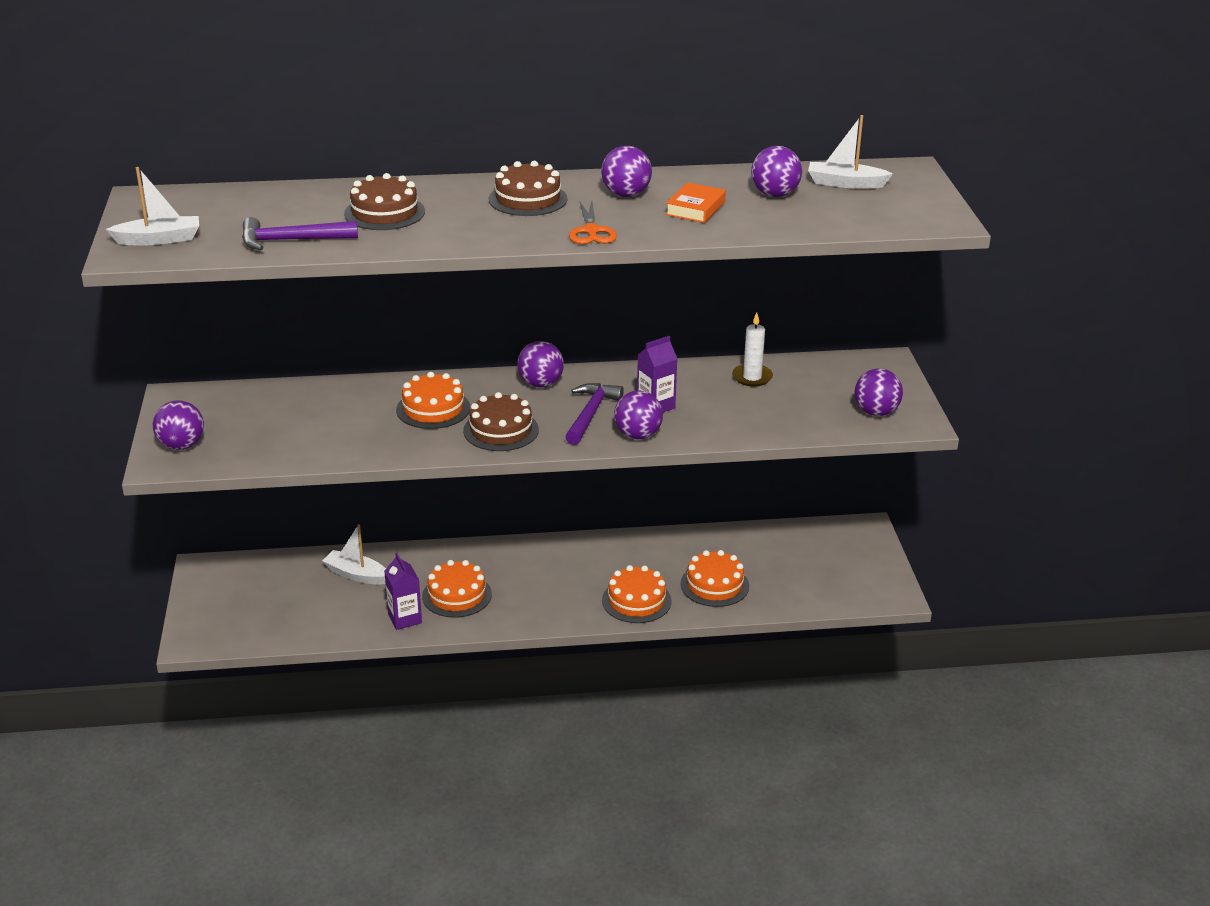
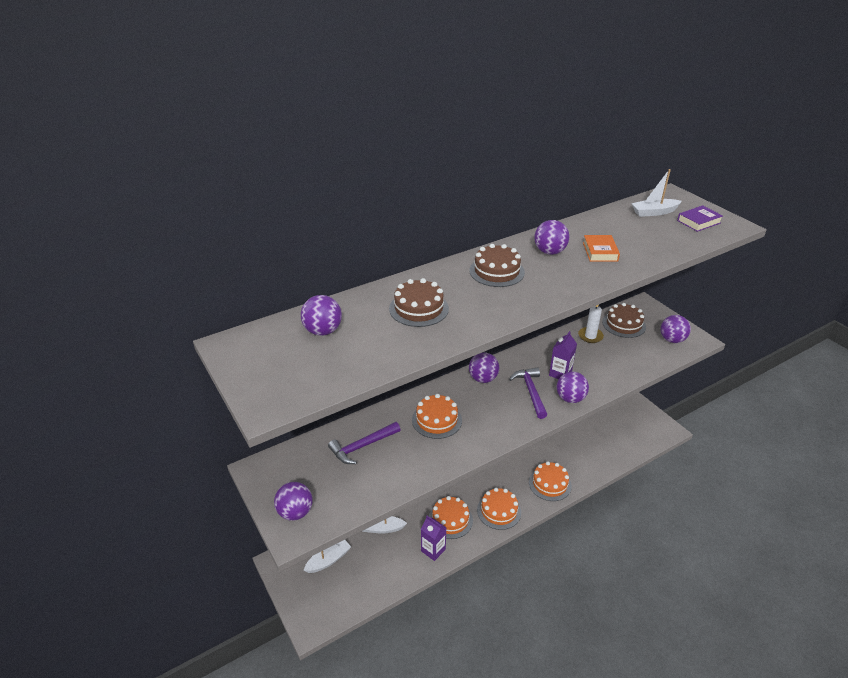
camera: 25 degrees left, 5 degrees up
(159, 239) = (280, 383): white boat -> white boat (328, 560)
(292, 240) = (381, 353): purple hammer -> purple hammer (362, 446)
(501, 430) = (491, 422): brown cake -> brown cake (623, 324)
(591, 231) = (563, 286): orange scissors -> none
(714, 585) = (580, 457): orange cake -> orange cake (499, 511)
(774, 194) = (629, 230): purple ball -> purple ball (323, 331)
(896, 206) = (698, 222): none -> purple book

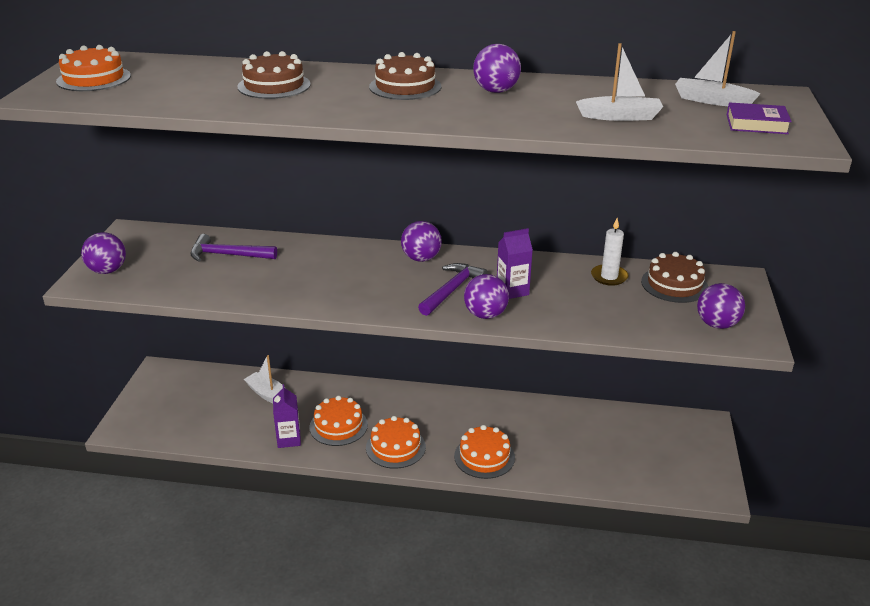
camera: 40 degrees right, 5 degrees down
(323, 331) = (170, 73): purple ball -> none
(328, 560) = (196, 392): white boat -> white boat (620, 116)
(436, 420) = (322, 267): orange cake -> orange cake (94, 79)
(600, 252) = (555, 107): orange book -> none

